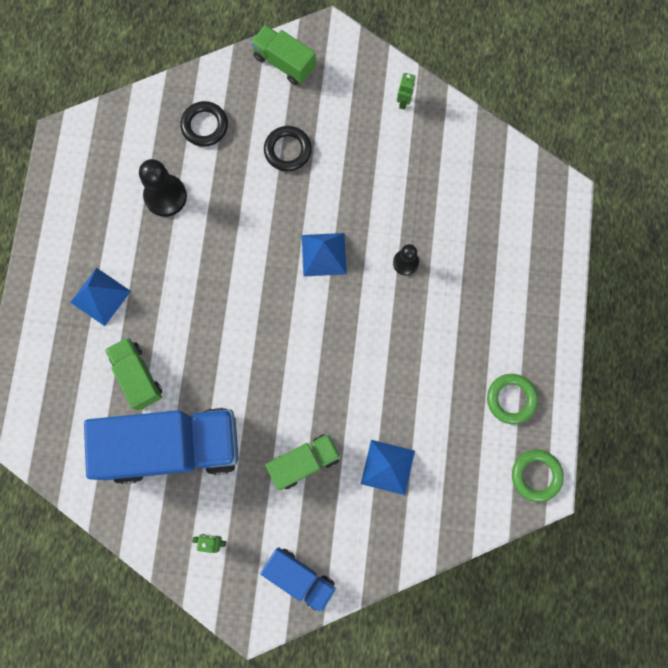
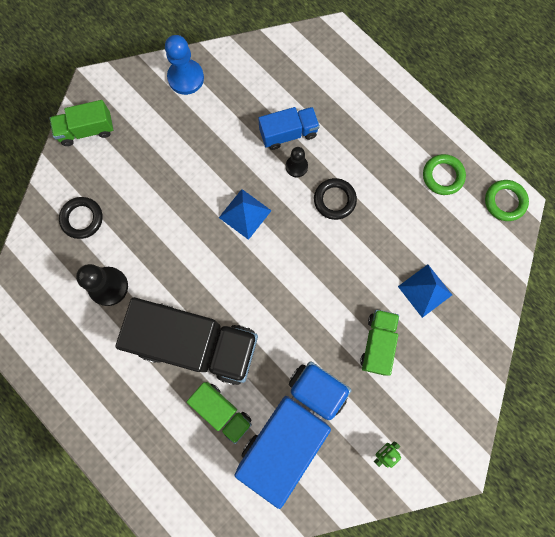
camera: 50 degrees left, 0 degrees up
(100, 296) = (140, 391): blue pyramid -> none
(137, 376) = (222, 411): green truck -> green truck turned 150 degrees counterclockwise
(176, 308) = (196, 343): none -> black truck
(287, 150) = (151, 178): black ring -> black ring (334, 200)
(299, 577) = (454, 410): blue truck -> blue truck (288, 133)
(404, 102) = (186, 78): green robot -> blue pawn

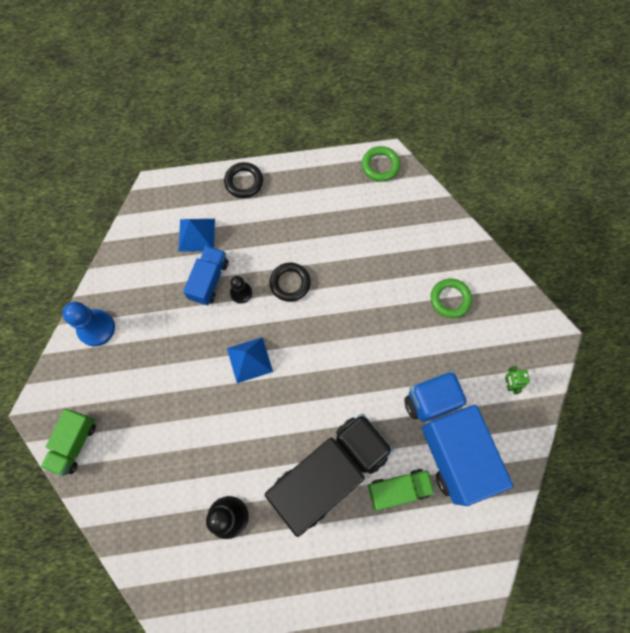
camera: 55 degrees left, 5 degrees down
(82, 219) = (151, 501): black ring -> black ring (244, 182)
(377, 343) = (424, 330): green truck -> none
(425, 290) = (407, 267): blue pyramid -> blue pyramid (196, 234)
(443, 176) = (329, 193): green ring -> green ring (450, 299)

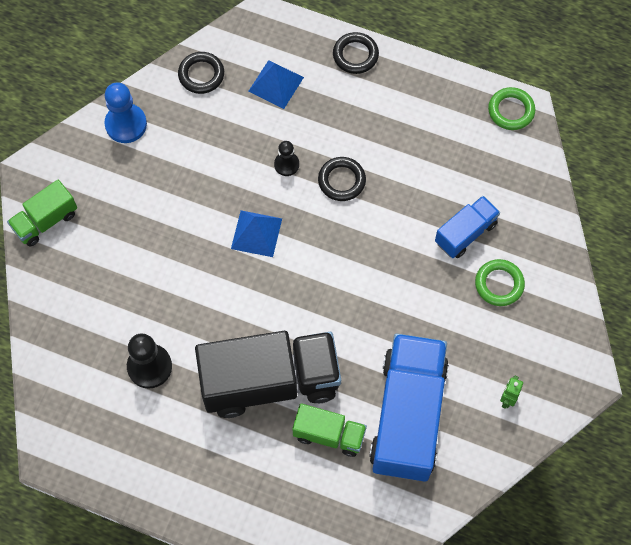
camera: 30 degrees right, 5 degrees down
(134, 257) = (201, 75): none -> black ring
(209, 280) = (262, 135): blue truck -> blue truck (465, 233)

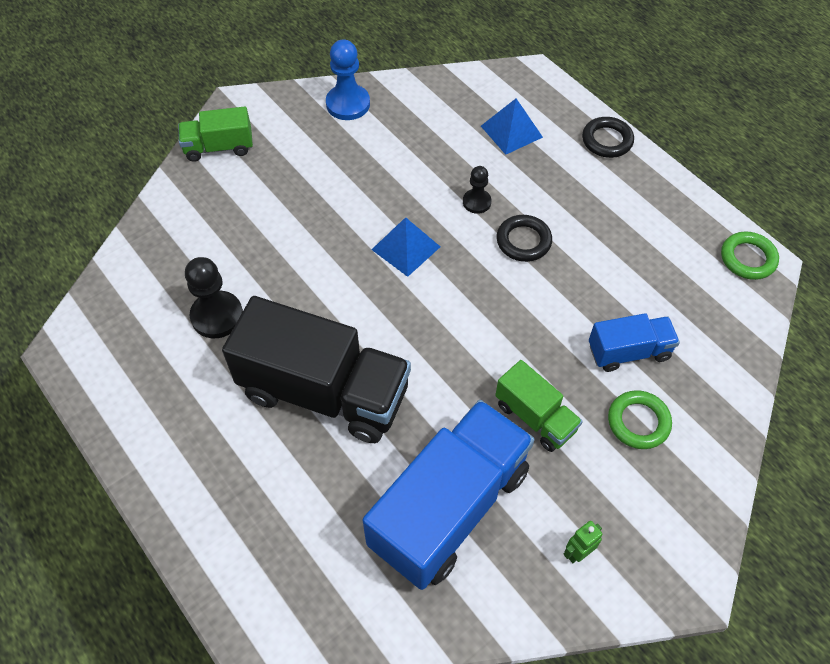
camera: 30 degrees right, 10 degrees down
(201, 75) = (445, 95): black ring -> none
(329, 434) = (349, 479): green truck -> green truck (535, 417)

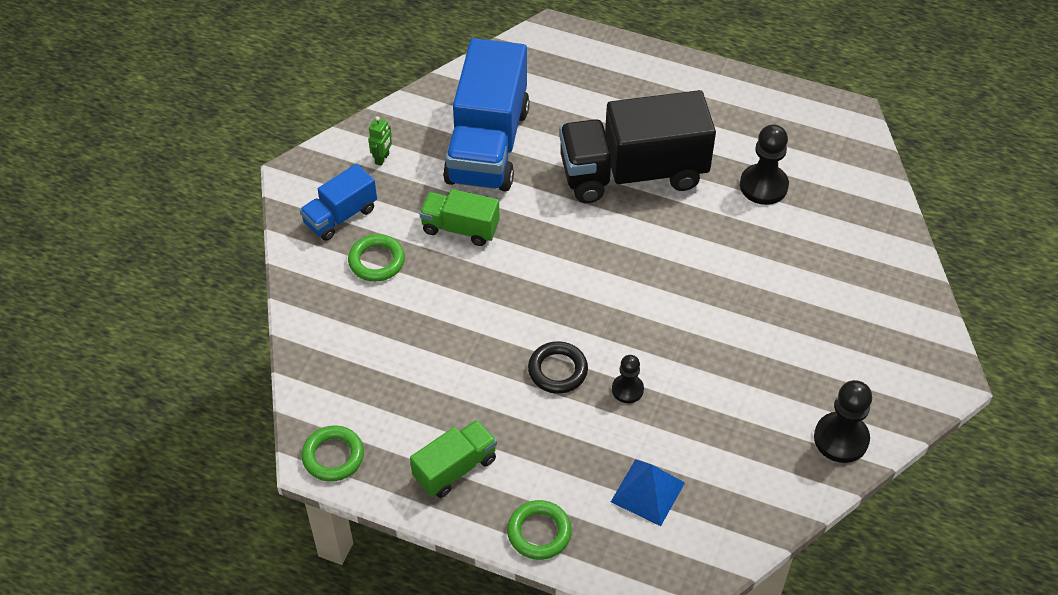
camera: 150 degrees right, 5 degrees down
(219, 147) = (914, 326): green truck -> green truck (455, 468)
(348, 104) = (841, 439): blue pawn -> black pawn
(406, 248) = (659, 312): blue pyramid -> none
(607, 140) = (539, 532): black ring -> green ring
(628, 352) = (409, 313): blue truck -> blue truck (340, 216)

